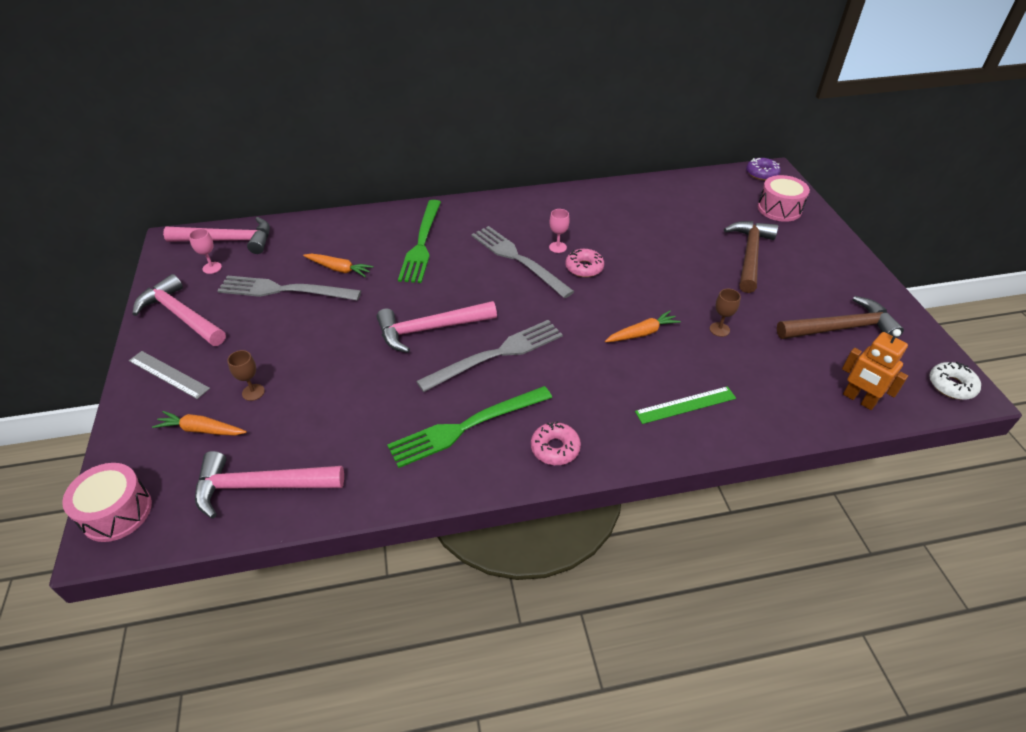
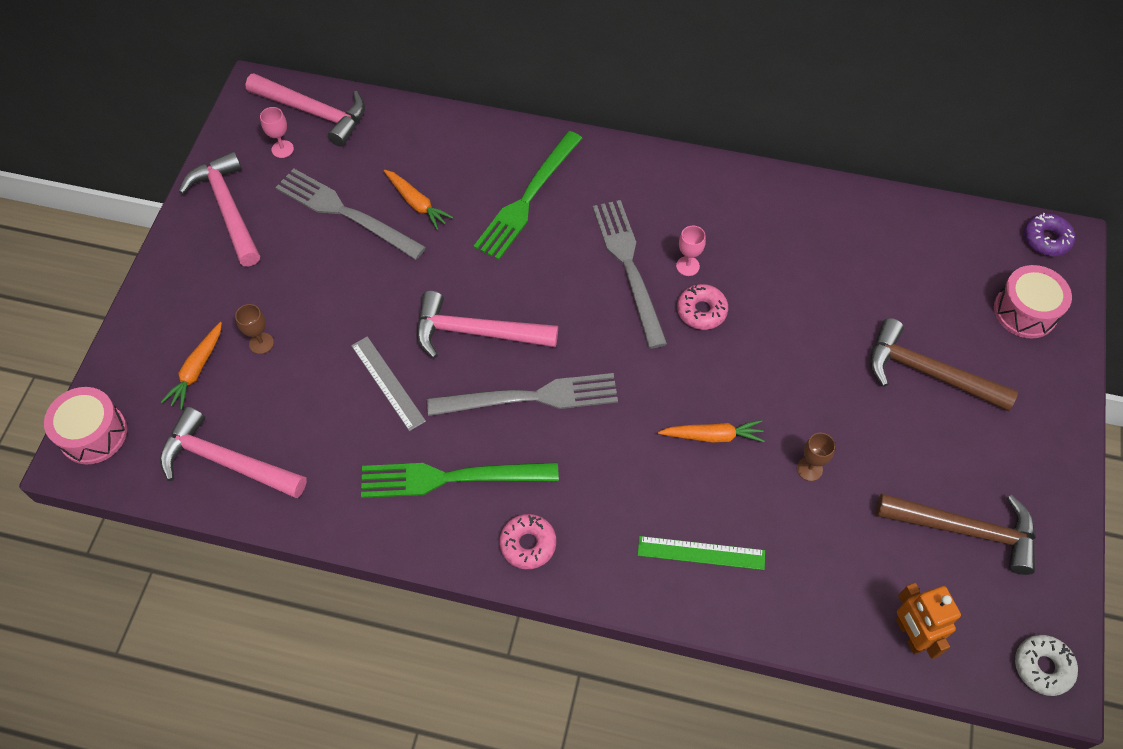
camera: 25 degrees right, 15 degrees up
(168, 374) = (189, 286): grey ruler -> grey ruler (387, 383)
(201, 430) = (197, 370): orange carrot -> orange carrot turned 105 degrees counterclockwise
(749, 255) = (927, 372): brown hammer -> brown hammer turned 105 degrees counterclockwise

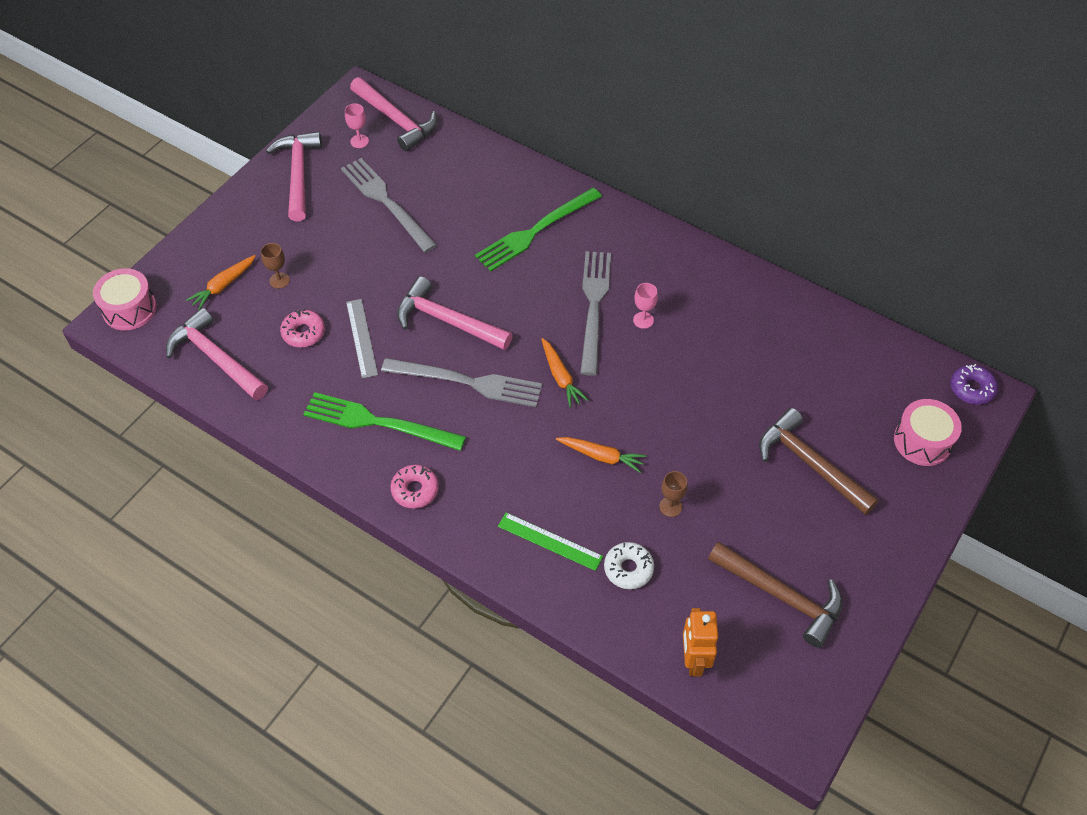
camera: 20 degrees right, 5 degrees down
(417, 203) = (445, 210): orange carrot -> orange carrot (560, 377)
(701, 311) = (638, 358): pink donut -> pink donut (303, 332)
(1042, 667) = (796, 724): white donut -> white donut (628, 569)

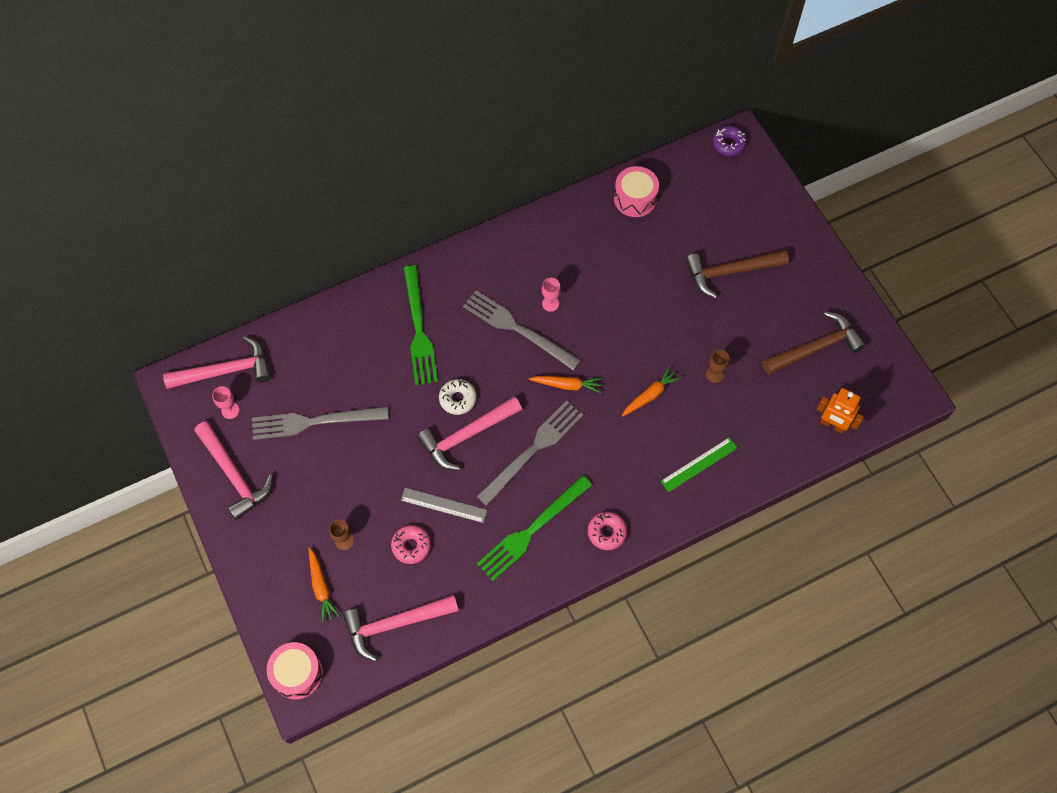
camera: 60 degrees left, 10 degrees up
(298, 174) = (234, 475): pink hammer -> pink hammer turned 150 degrees counterclockwise
(628, 569) = (747, 427): white donut -> white donut (458, 399)
(922, 441) = (751, 197): pink drum -> pink drum (635, 198)

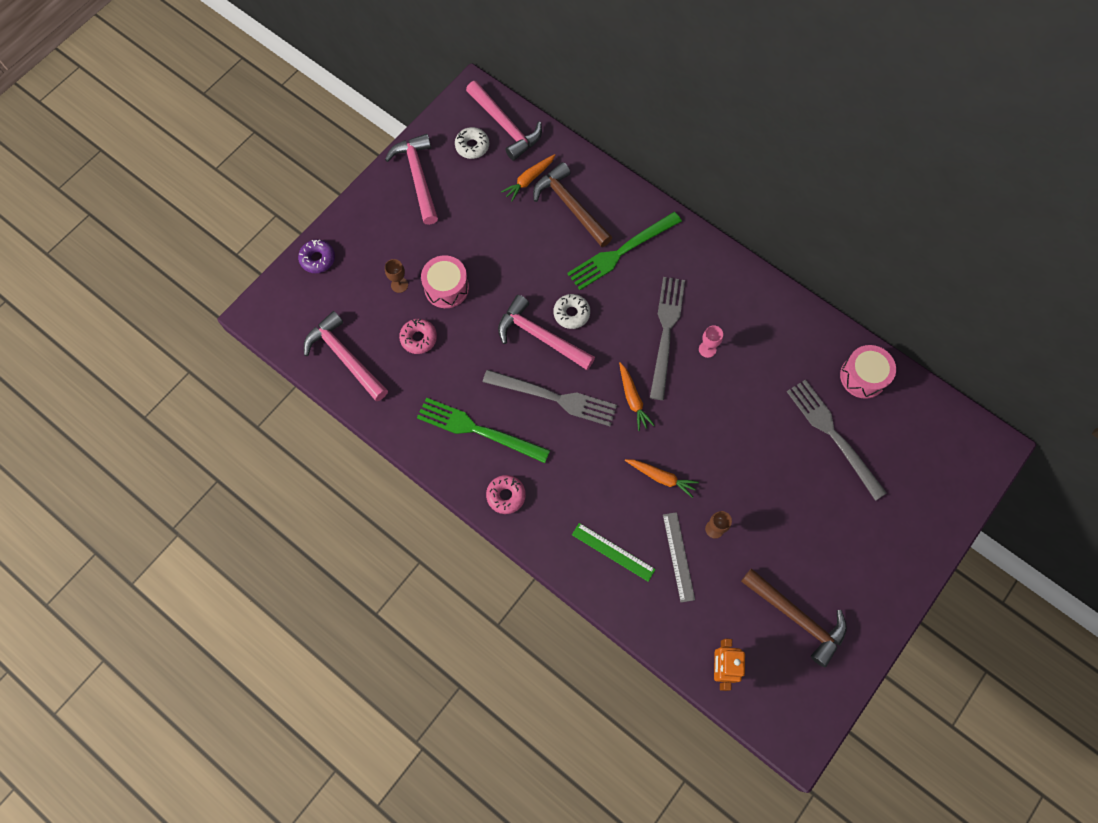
camera: 65 degrees right, 5 degrees up
(230, 410) = (472, 146): pink goblet -> white donut
(234, 475) = (418, 177): pink hammer -> pink hammer turned 135 degrees clockwise
(297, 673) = (273, 303): pink drum -> pink drum (446, 288)
(315, 421) = (493, 212): grey fork -> grey fork (833, 435)
(321, 587) = (352, 286): orange carrot -> orange carrot (529, 180)
(444, 505) = (467, 347): grey ruler -> grey ruler (678, 556)
(728, 144) = (981, 439): purple donut -> purple donut (317, 259)
(729, 272) = (834, 499): brown hammer -> brown hammer (570, 206)

